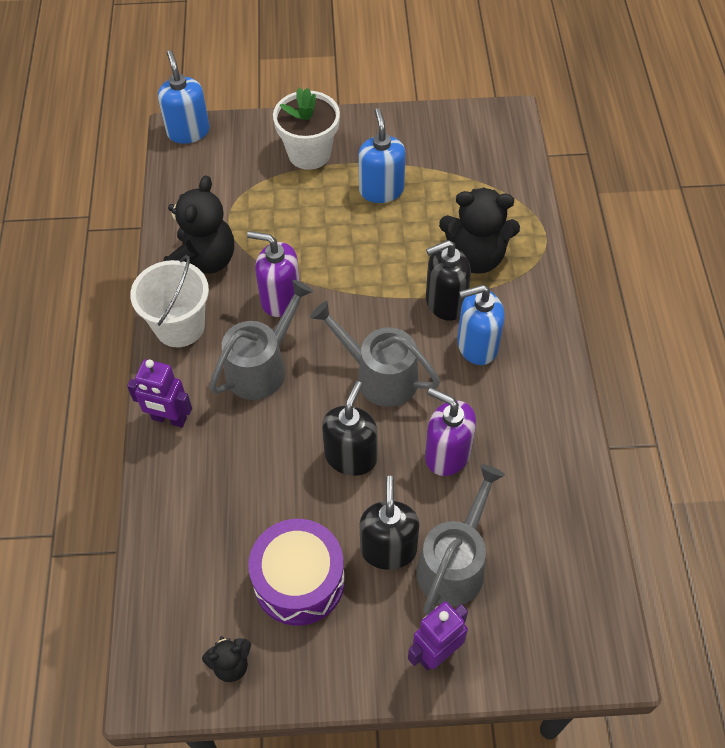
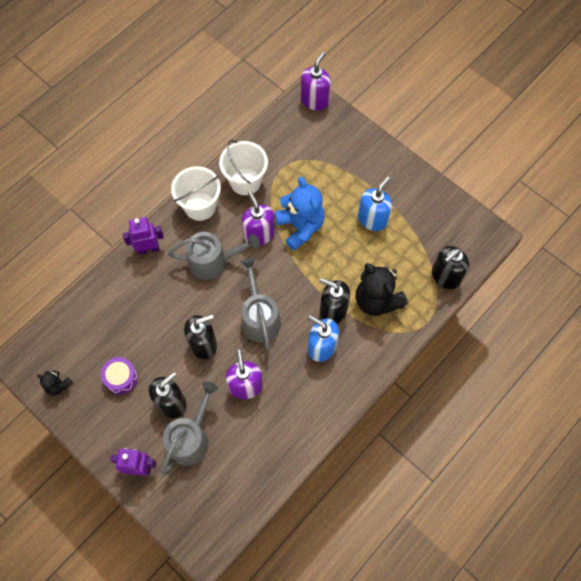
camera: 45 degrees right, 10 degrees up
(169, 419) = (148, 249): purple robot -> purple robot turned 105 degrees clockwise
(188, 131) = (315, 100): blue soap dispenser -> purple soap dispenser
(203, 262) = (245, 181): black teddy bear -> white bucket
(299, 580) = (121, 378): purple drum -> purple drum, size x0.60
(309, 153) = (360, 165): white flower pot -> none
(316, 256) = (300, 227): none -> blue teddy bear
(454, 564) = (190, 438): grey watering can -> grey watering can turned 45 degrees counterclockwise
(512, 183) = (445, 276): none -> black soap dispenser

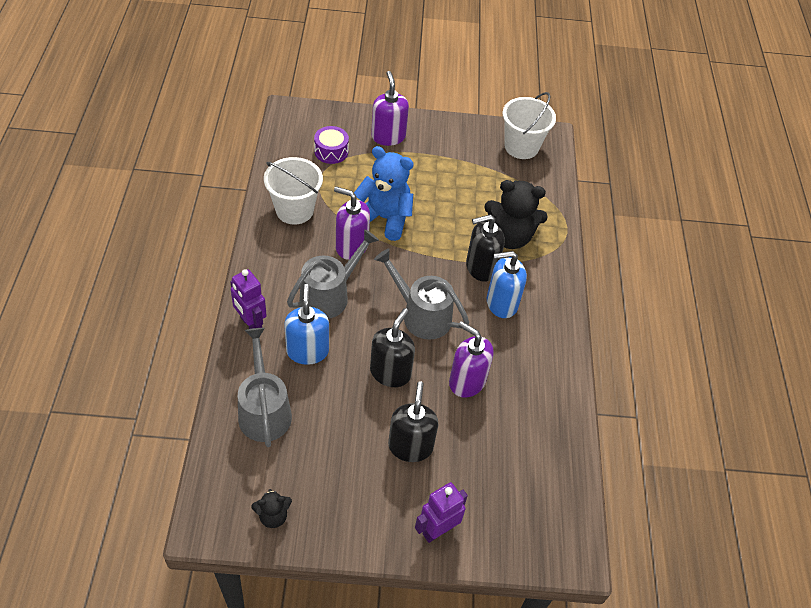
camera: 45 degrees left, 15 degrees down
(121, 378) = (336, 460): purple drum -> purple drum (331, 151)
(148, 249) = (250, 324): purple robot -> purple robot turned 75 degrees counterclockwise
(190, 438) = (461, 465): grey watering can -> grey watering can (264, 410)
(200, 206) = (269, 256): white bucket -> white bucket (521, 147)
(315, 100) = (296, 112): purple soap dispenser -> purple soap dispenser (388, 136)
(372, 219) = (442, 176): blue soap dispenser -> blue soap dispenser (307, 351)
(445, 276) = (545, 185): black soap dispenser -> none

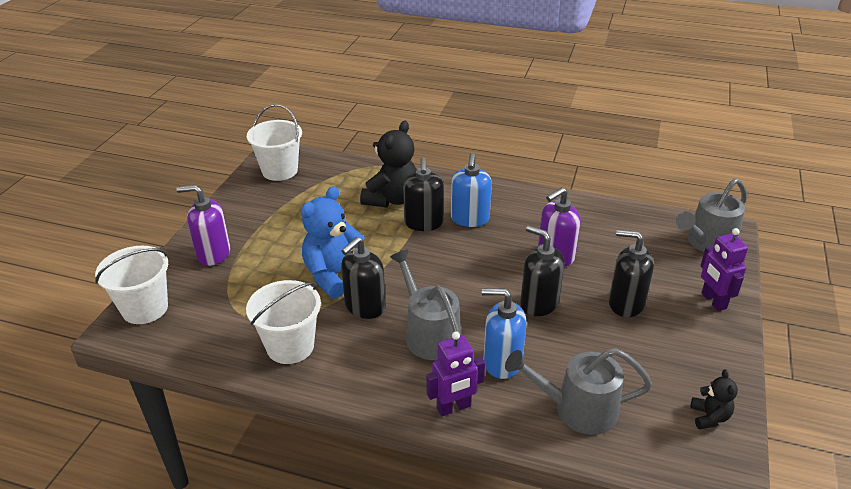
camera: 70 degrees left, 15 degrees down
(314, 118) = (145, 308): none -> white bucket
(331, 151) = (210, 302): purple drum -> none
(351, 246) = (365, 306): purple soap dispenser -> black soap dispenser
(421, 315) = (472, 271): grey watering can -> grey watering can (707, 243)

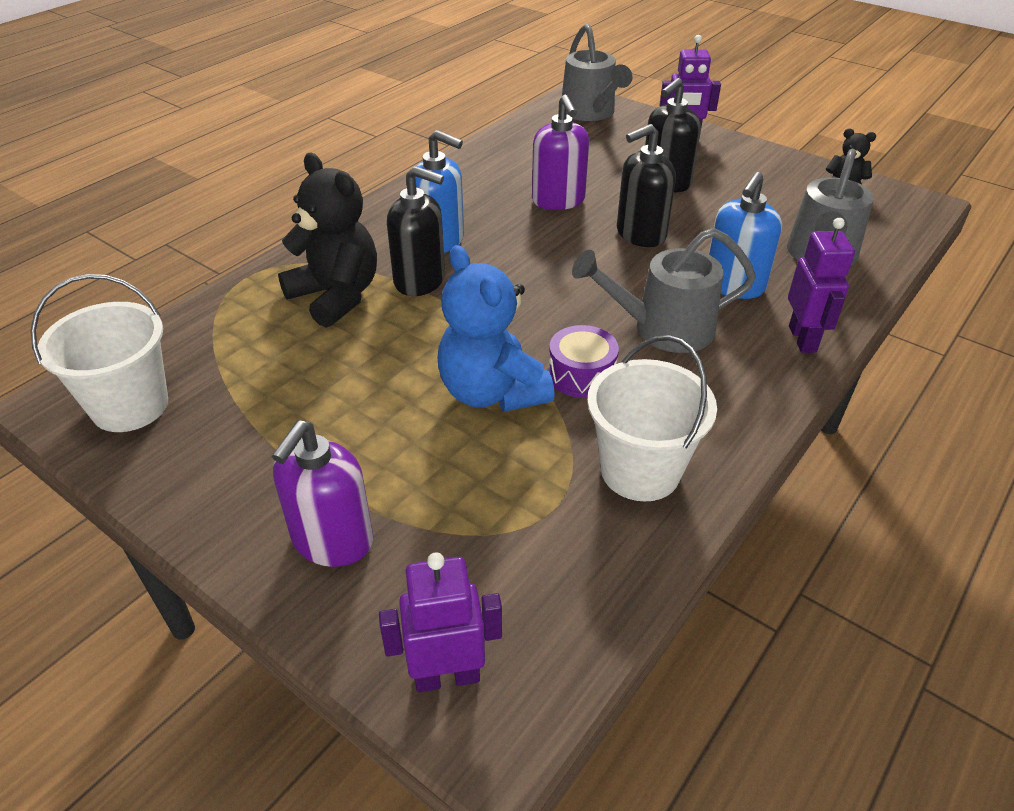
camera: 70 degrees left, 5 degrees up
(145, 308) = (447, 676): white bucket -> purple robot
(365, 306) = (581, 375): black soap dispenser -> purple drum

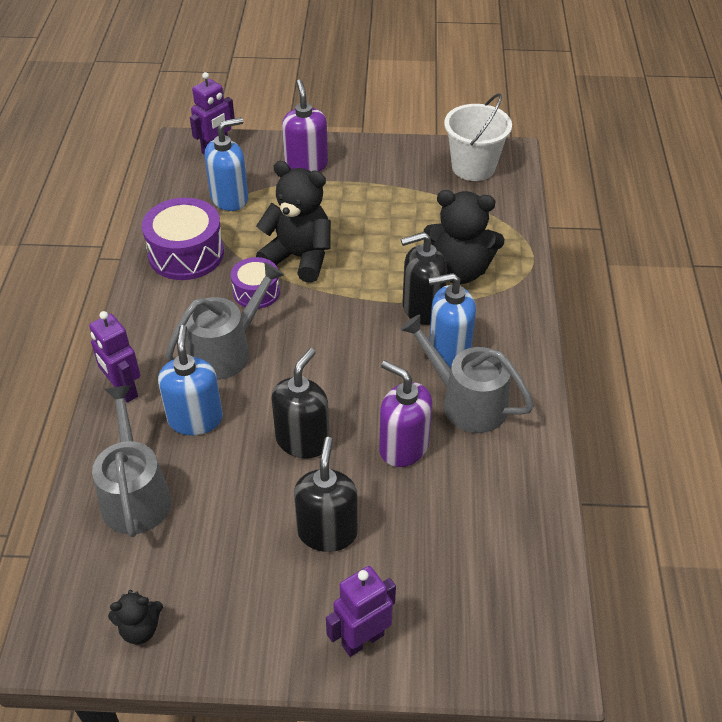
camera: 145 degrees right, 5 degrees up
(492, 392) = (299, 257): blue teddy bear -> black teddy bear
(508, 538) = (230, 198): none -> blue soap dispenser
(590, 112) = (504, 635): grey watering can -> grey watering can (467, 402)
(640, 471) = (186, 254): white bucket -> purple drum

